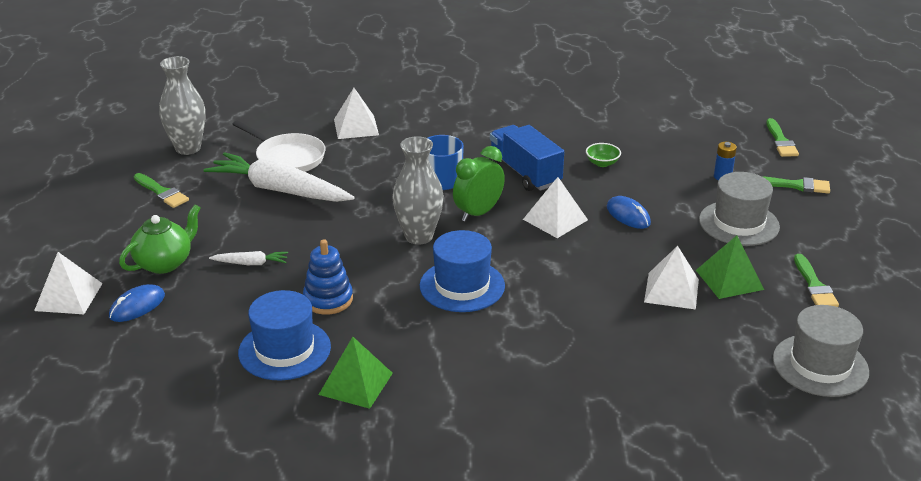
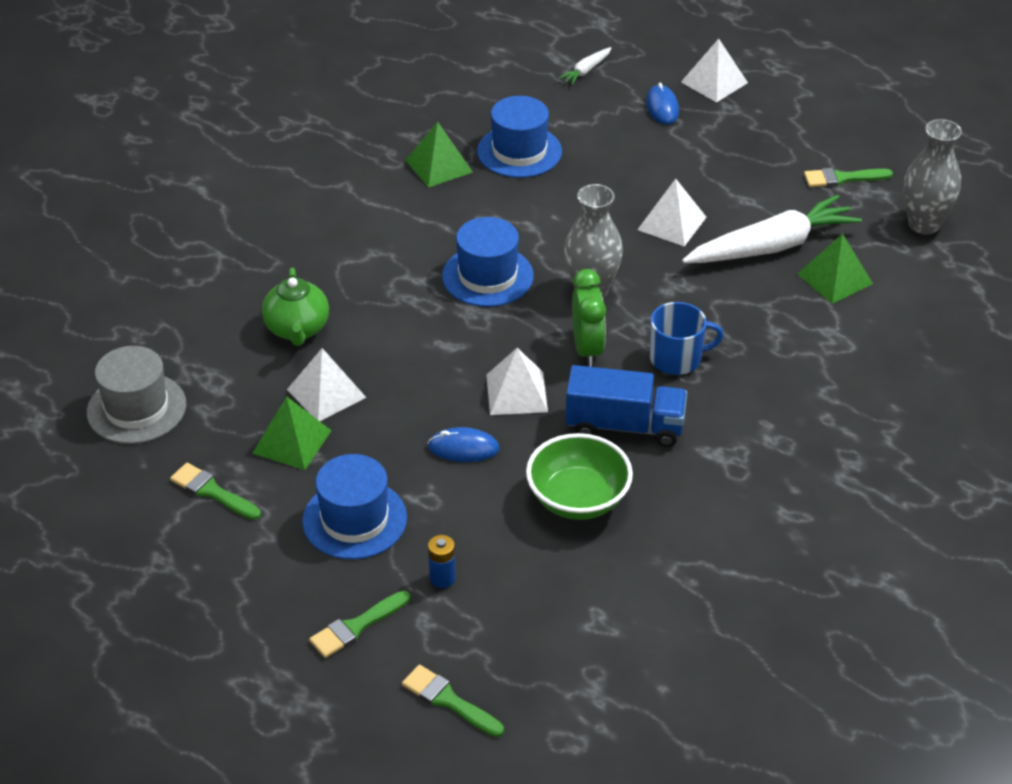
camera: 130 degrees right, 10 degrees up
(165, 263) = (712, 140): green teapot -> green teapot (297, 329)
(251, 263) = (659, 181): white carrot -> white carrot (586, 71)
(287, 158) = (835, 278): white pan -> green pyramid
(328, 299) = (557, 198): blue stacking toy -> none
(356, 127) = (859, 357): white pyramid -> white pyramid (671, 223)
(602, 163) = (578, 499): green bowl -> green bowl, size x2.11
(739, 223) = (354, 519): grey hat -> blue hat

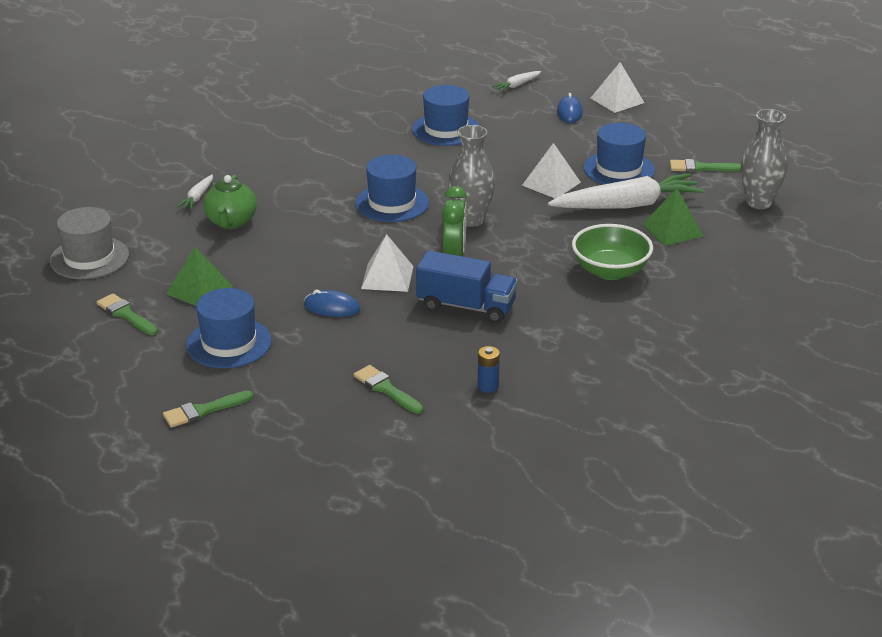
camera: 10 degrees right, 10 degrees down
(242, 295) = (197, 197): none -> white carrot
(326, 393) = (238, 263): white pyramid -> none
(439, 166) = (379, 133): green pyramid -> none
(442, 578) = (283, 387): blue battery -> blue battery (488, 386)
(449, 701) = (258, 466): green brush -> green brush (386, 389)
(578, 499) = (411, 349): green bowl -> green bowl (610, 271)
(677, 358) = (524, 268): blue mug -> none
(746, 191) = (619, 169): none -> blue hat

